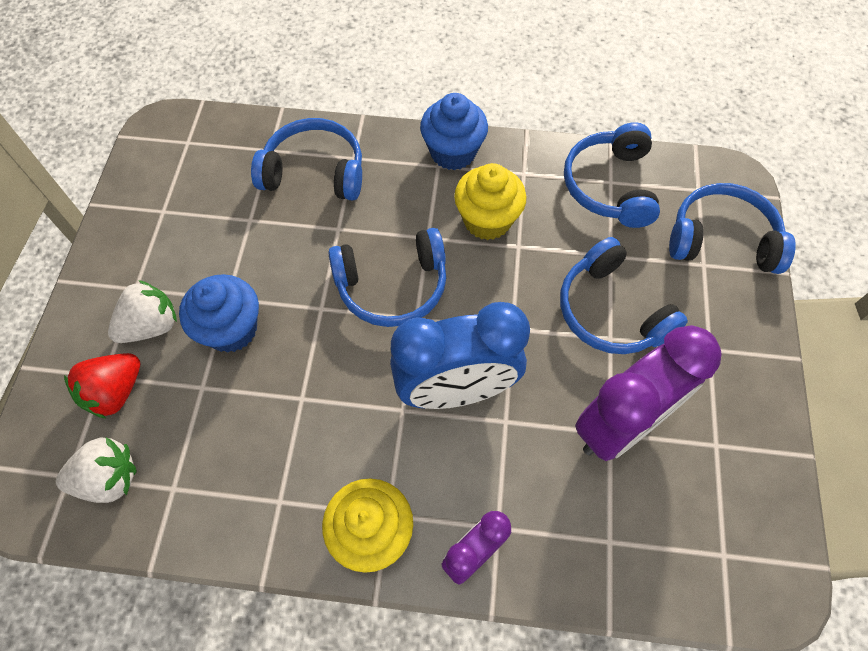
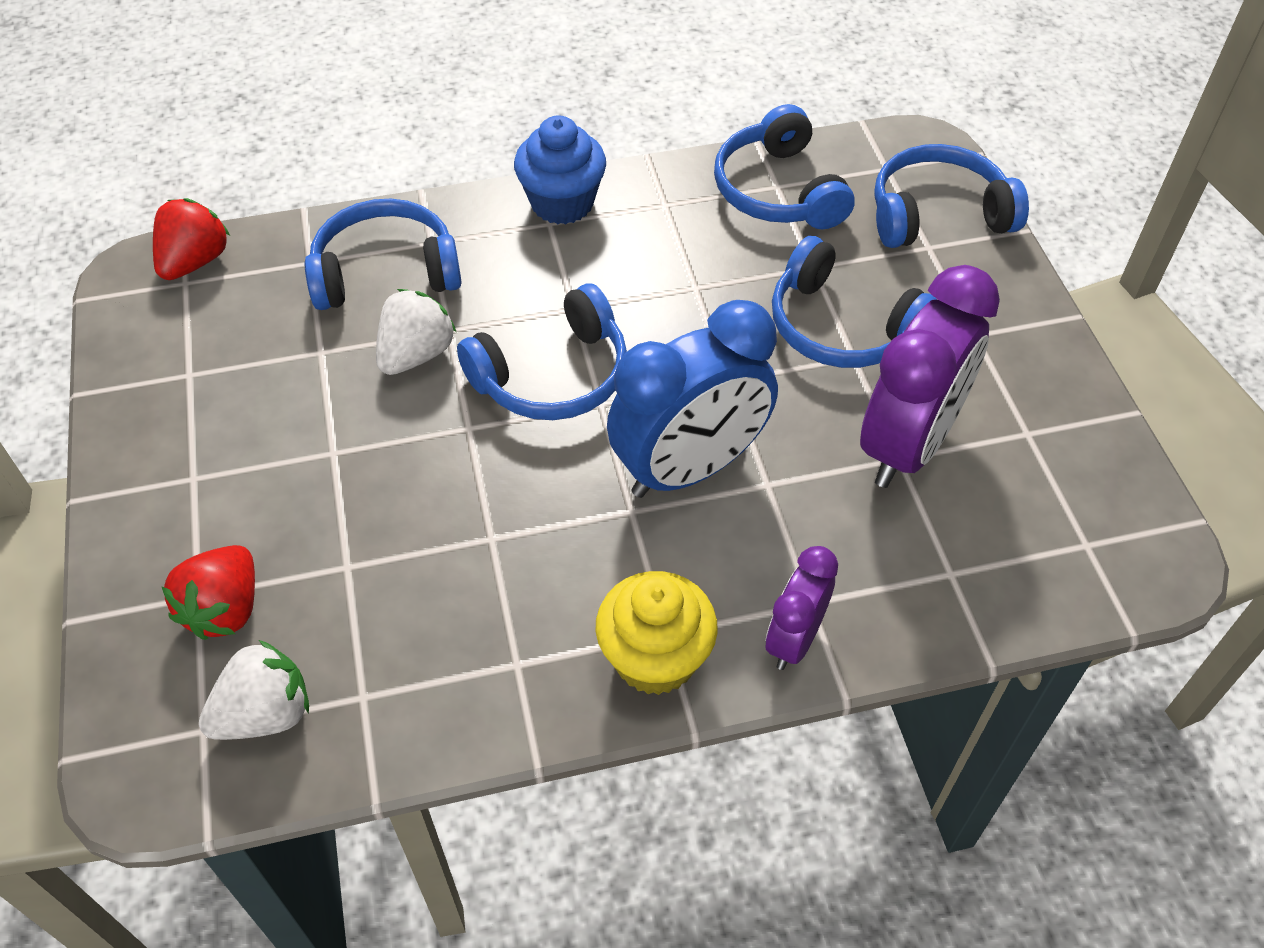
camera: 20 degrees left, 10 degrees down
(151, 326) = (239, 515): white strawberry -> white strawberry (416, 354)
(199, 129) = (195, 262): none -> red strawberry
(231, 329) = (356, 486): blue cupcake -> none
(487, 220) = (642, 268): yellow cupcake -> none

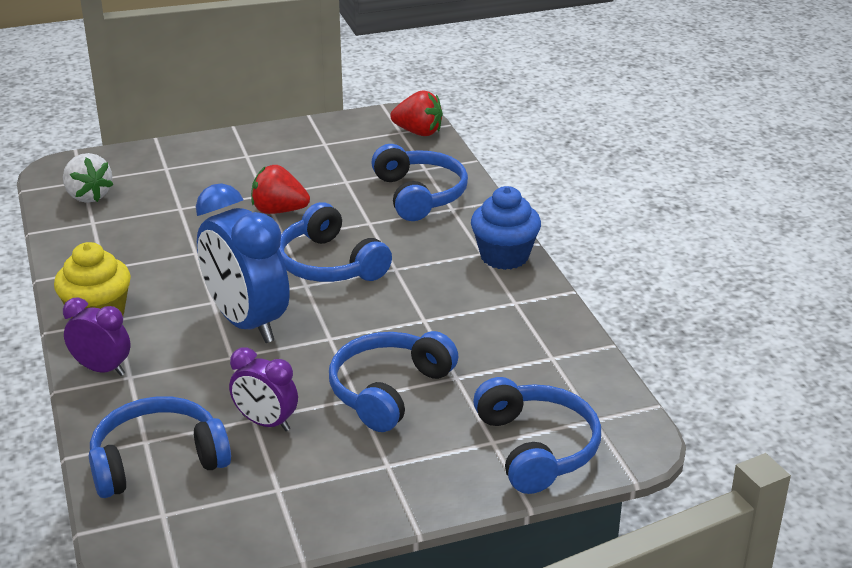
camera: 85 degrees right, 20 degrees down
(225, 609) = (156, 176): red strawberry -> red strawberry (279, 211)
(416, 354) = (345, 213): white strawberry -> none
(778, 191) = (545, 357): blue headphones -> blue headphones (157, 460)
(908, 445) = (266, 423): purple clock -> purple clock, size x0.54

